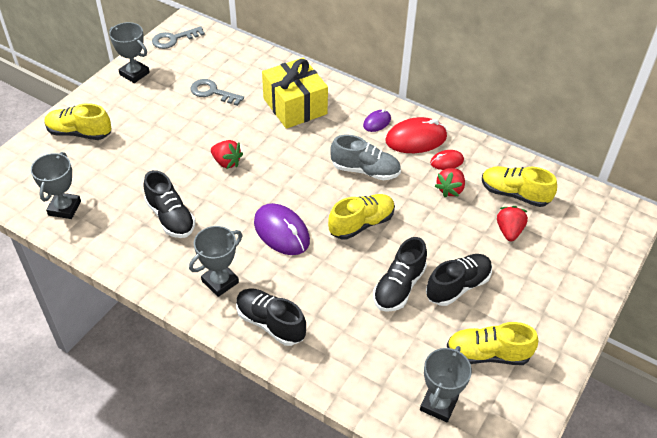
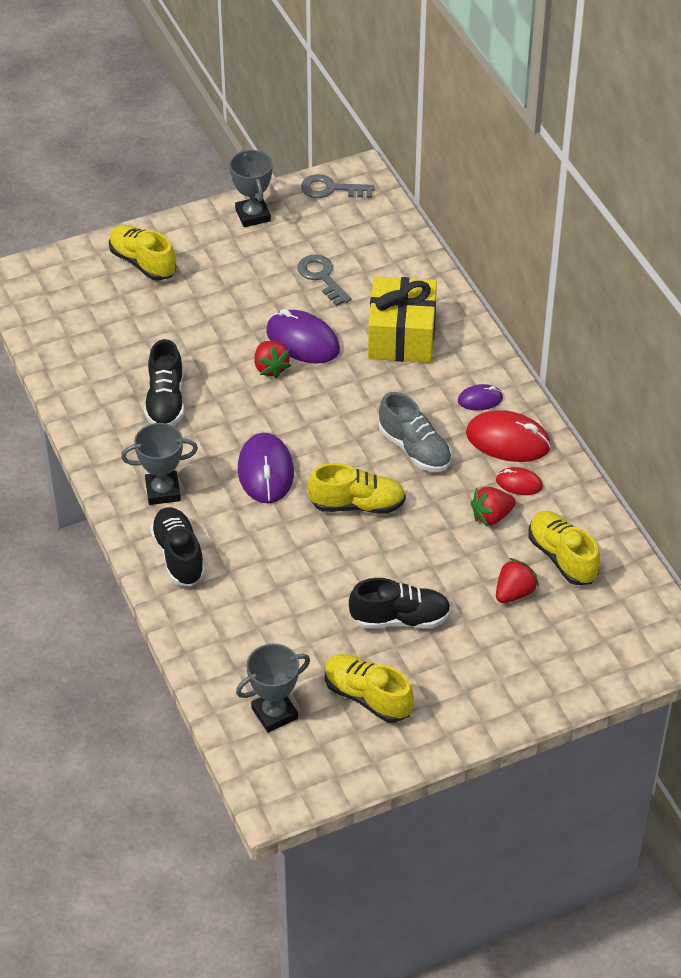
camera: 35 degrees right, 0 degrees up
(64, 208) = (70, 341): grey trophy -> none
(233, 136) = (302, 341): none -> purple mouse
(399, 287) = (337, 588): black shoe -> none

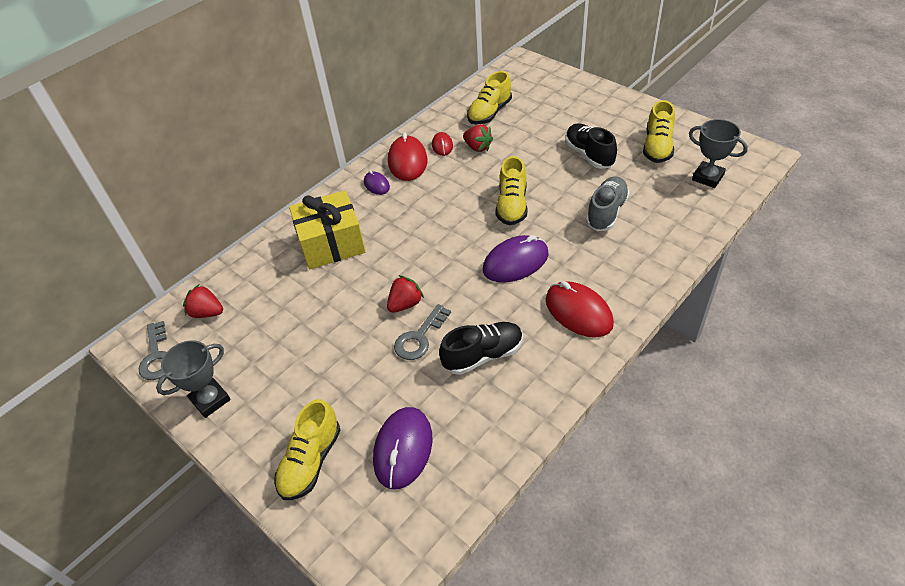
camera: 110 degrees left, 0 degrees up
(163, 491) = (578, 312): grey trophy -> red mouse
(178, 556) = (630, 275): black shoe -> none
(302, 341) = (364, 297): purple mouse -> purple mouse (403, 449)
(322, 277) = (281, 315): grey key -> grey key (419, 337)
(357, 505) = (512, 205): yellow shoe -> yellow shoe turned 150 degrees counterclockwise
(415, 449) = (442, 198): grey shoe -> grey shoe (606, 212)
(514, 593) = (531, 121): red strawberry -> red strawberry (207, 313)

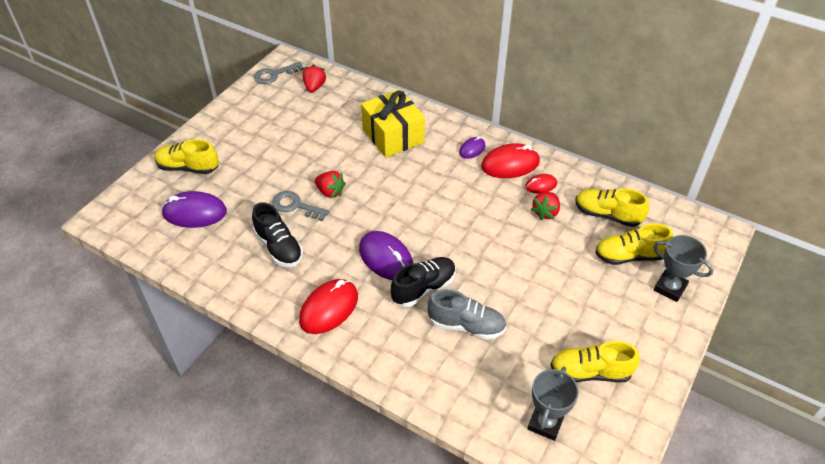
camera: 75 degrees right, 0 degrees up
(210, 400) = (238, 109): grey trophy -> grey trophy (670, 288)
(512, 205) = (462, 248): yellow shoe -> yellow shoe (629, 256)
(589, 155) = (558, 306): black shoe -> black shoe (424, 288)

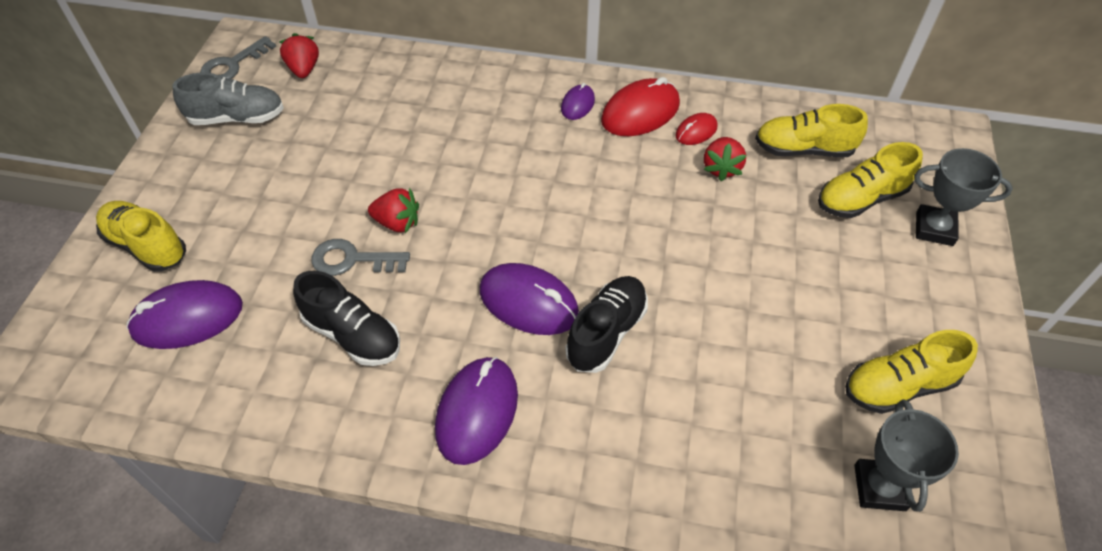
camera: 20 degrees left, 5 degrees up
(188, 167) = (147, 246): yellow shoe -> yellow shoe turned 45 degrees clockwise
(329, 308) = (477, 412): red mouse -> purple mouse
(393, 136) = (455, 113): yellow gift -> none
(466, 325) = (695, 371): grey shoe -> grey shoe (237, 118)

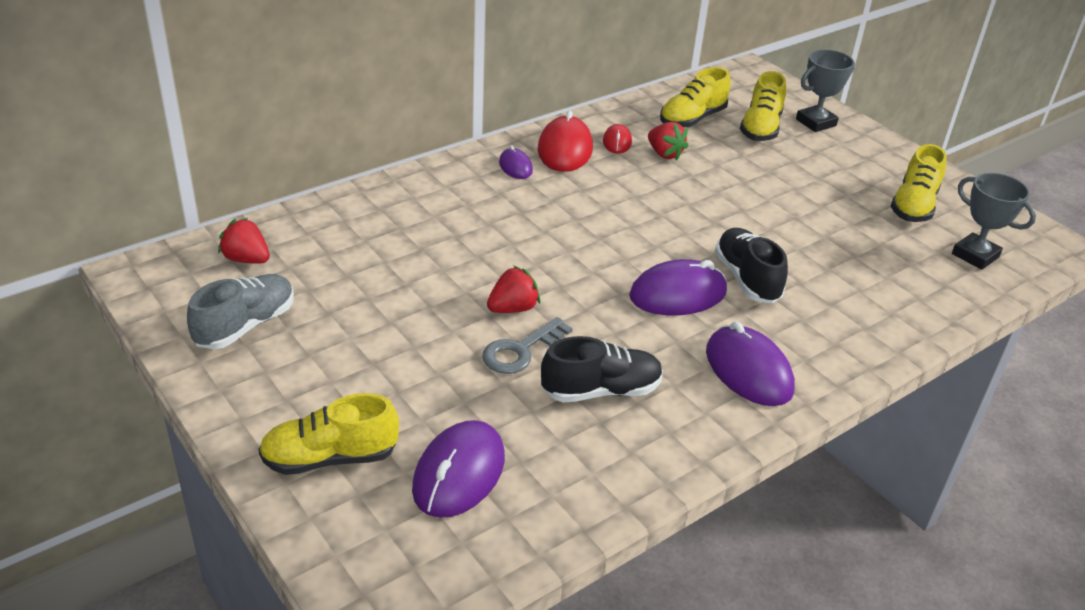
camera: 50 degrees left, 15 degrees down
(233, 64) = (165, 292): grey key -> none

